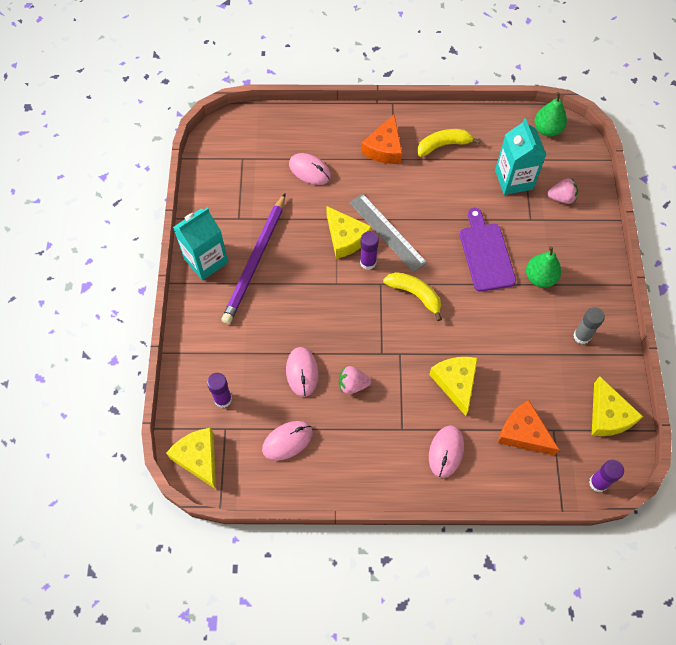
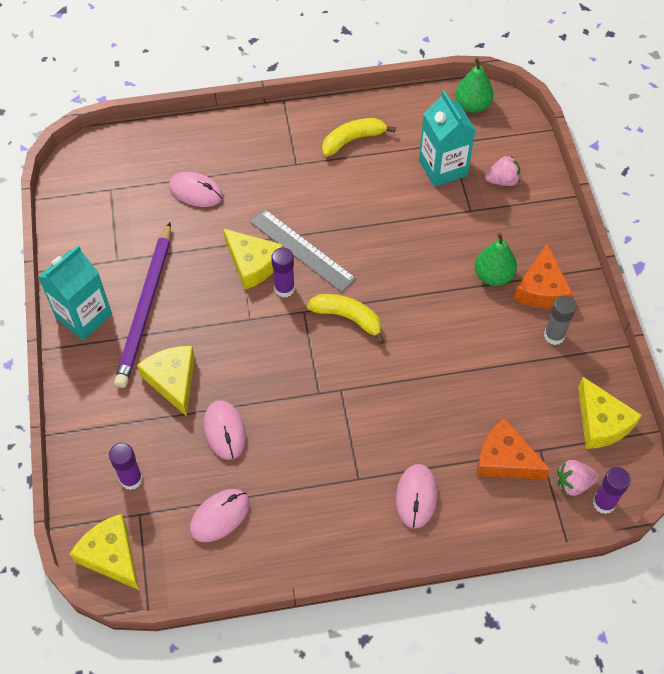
camera: 10 degrees left, 5 degrees down
(352, 385) = (289, 436): pink strawberry -> pink strawberry (573, 483)
(384, 148) = (282, 153): orange cheese -> orange cheese (541, 288)
(455, 383) = (414, 413): yellow cheese -> yellow cheese (173, 380)
(486, 254) = (425, 258): purple cutting board -> none

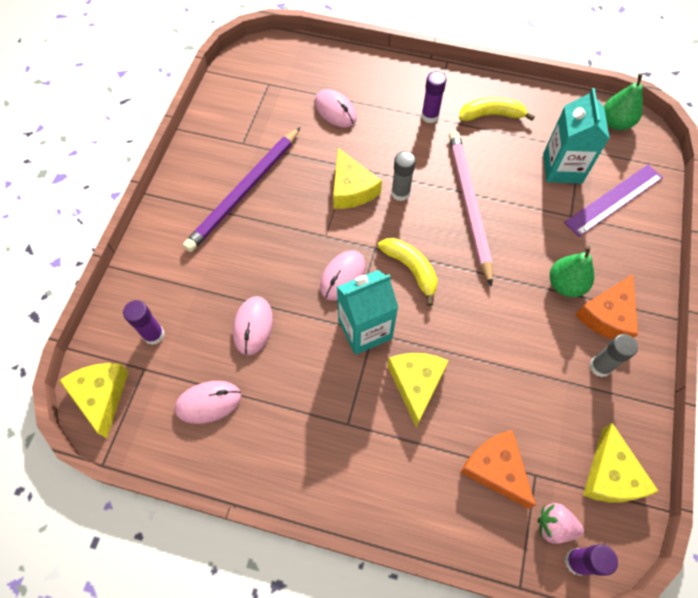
camera: 25 degrees right, 5 degrees up
(84, 316) = (192, 179): turquoise carton -> turquoise carton (365, 329)
(173, 380) = (233, 263): yellow cheese -> yellow cheese (416, 384)
(284, 289) = (368, 221): purple glue stick -> purple glue stick (430, 116)
(302, 250) = (400, 193): grey ruler -> grey glue stick
(372, 236) = (469, 205): none -> pink pencil
(416, 497) = (392, 467): pink mouse -> pink mouse (342, 276)
(502, 181) = (614, 200): pink strawberry -> purple ruler

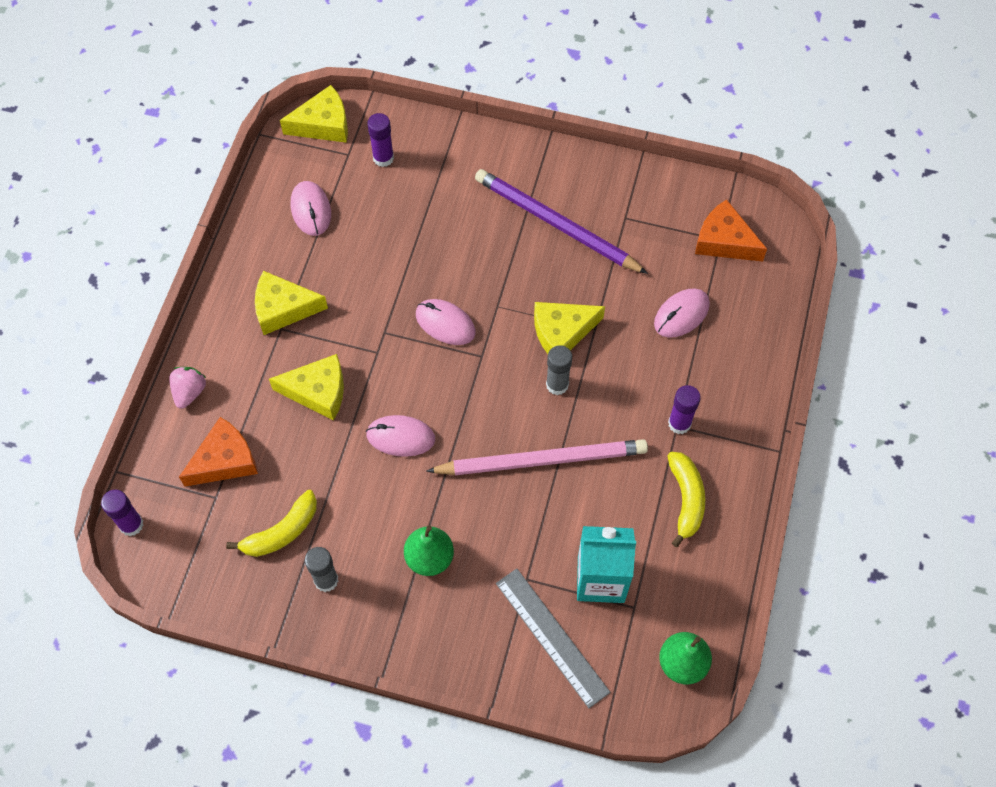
camera: 90 degrees right, 0 degrees up
(253, 326) = (389, 242): pink mouse -> pink mouse (400, 437)
(365, 329) = (381, 345): turquoise carton -> none
(411, 269) = (452, 392): yellow banana -> yellow banana (281, 532)
(554, 525) = (166, 508): pink strawberry -> pink strawberry (189, 392)
(607, 315) = (388, 599): orange cheese -> orange cheese (724, 241)
(610, 475) = (208, 570): yellow cheese -> yellow cheese (283, 308)
(614, 200) = (551, 637): purple ruler -> grey ruler

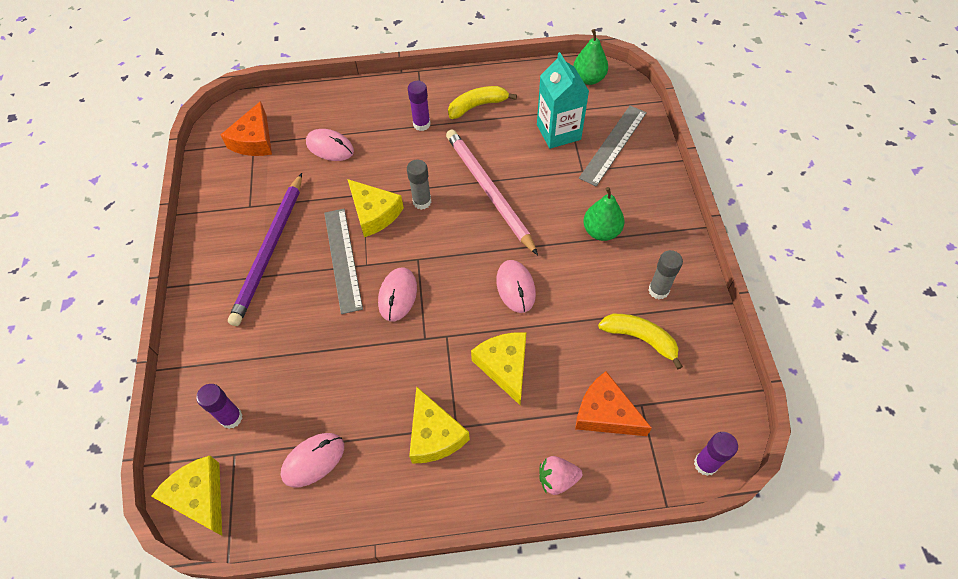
camera: 110 degrees left, 5 degrees down
(514, 287) = (343, 259): none -> grey ruler

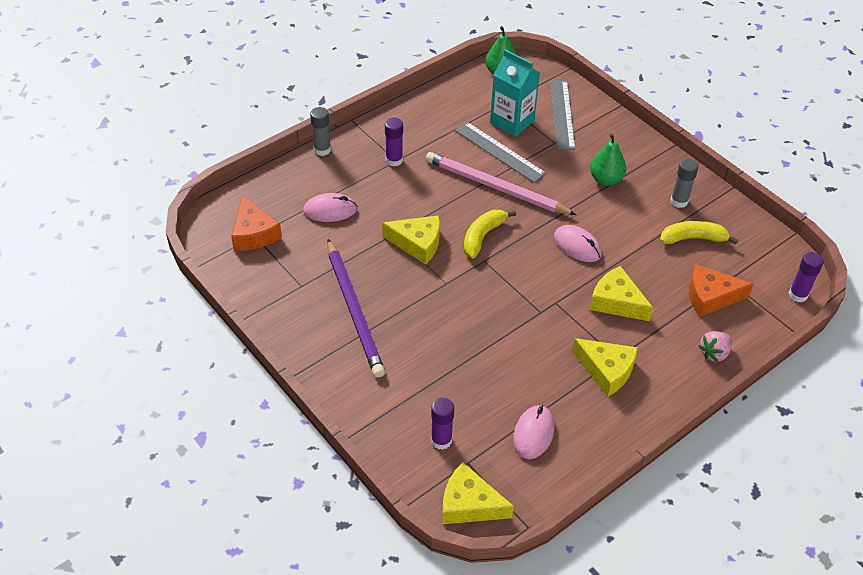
camera: 35 degrees left, 10 degrees down
(343, 259) = (423, 288): grey ruler -> grey ruler (499, 151)
(397, 295) = (492, 293): pink mouse -> none
(422, 202) = (449, 218): grey glue stick -> grey glue stick (322, 150)
(477, 106) = (429, 127): yellow banana -> yellow banana (483, 236)

